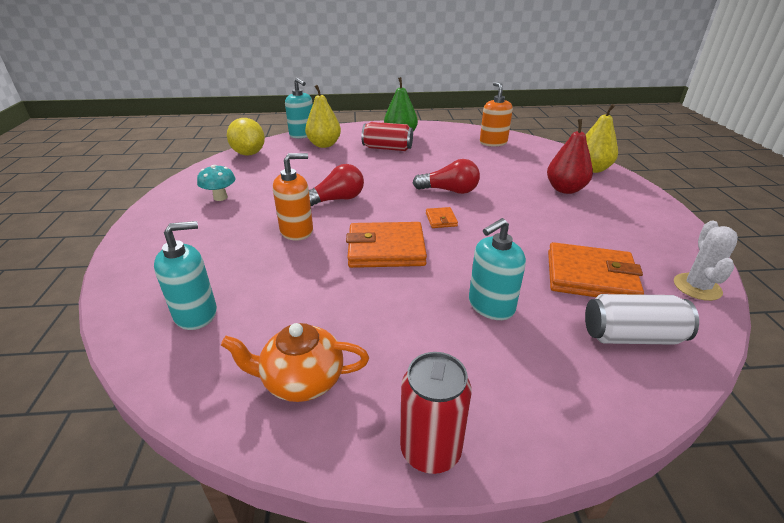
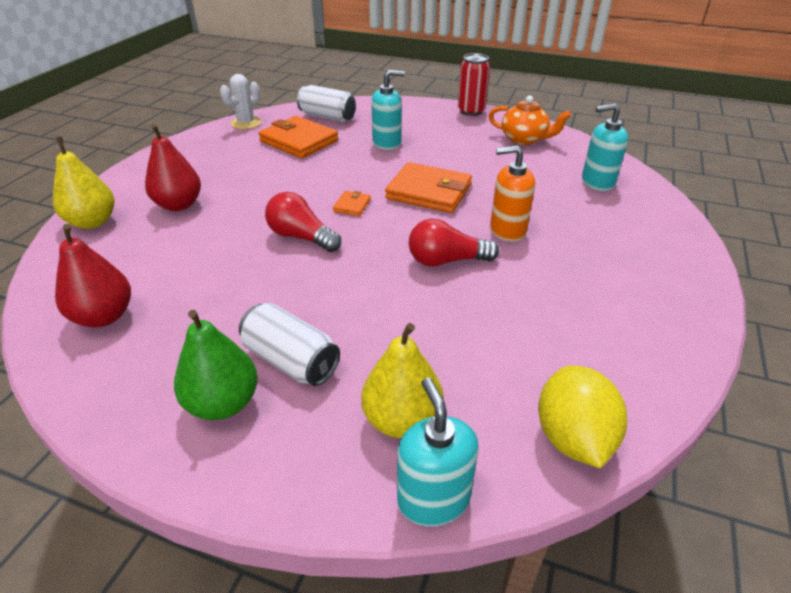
camera: 155 degrees left, 5 degrees up
(220, 197) = (607, 309): turquoise mushroom -> none
(387, 148) = (291, 360): red can -> white can
(493, 142) = (104, 316): orange soap dispenser -> red pear

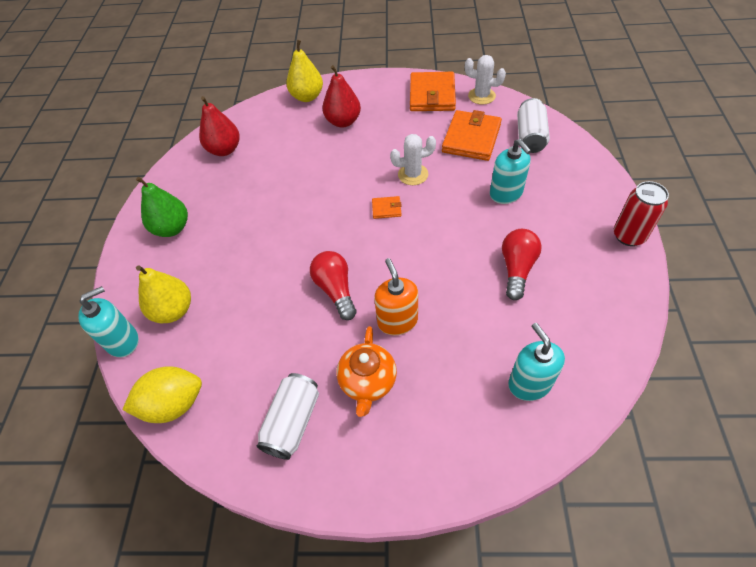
camera: 75 degrees right, 15 degrees up
(291, 360) = (209, 242): white can -> white can (292, 422)
(301, 237) = (332, 197): red light bulb -> red light bulb (517, 269)
(317, 180) = (413, 174): none -> white cactus
(429, 192) = (433, 250): orange wallet -> orange wallet (432, 95)
(524, 139) = (590, 299): orange teapot -> orange teapot (367, 382)

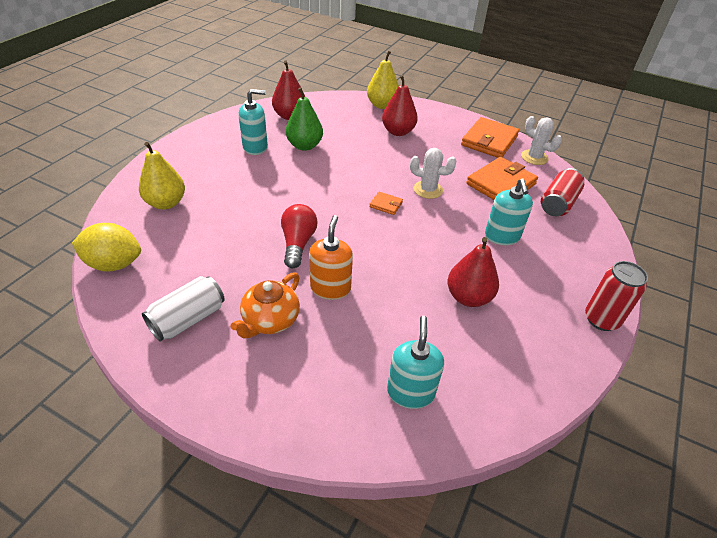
camera: 20 degrees right, 10 degrees down
(123, 341) = (115, 206): turquoise soap dispenser -> turquoise soap dispenser (255, 147)
(172, 228) = (210, 150): green pear -> green pear (304, 146)
(517, 269) = (468, 297): red light bulb -> red pear
(530, 137) = (558, 203): white can -> red can

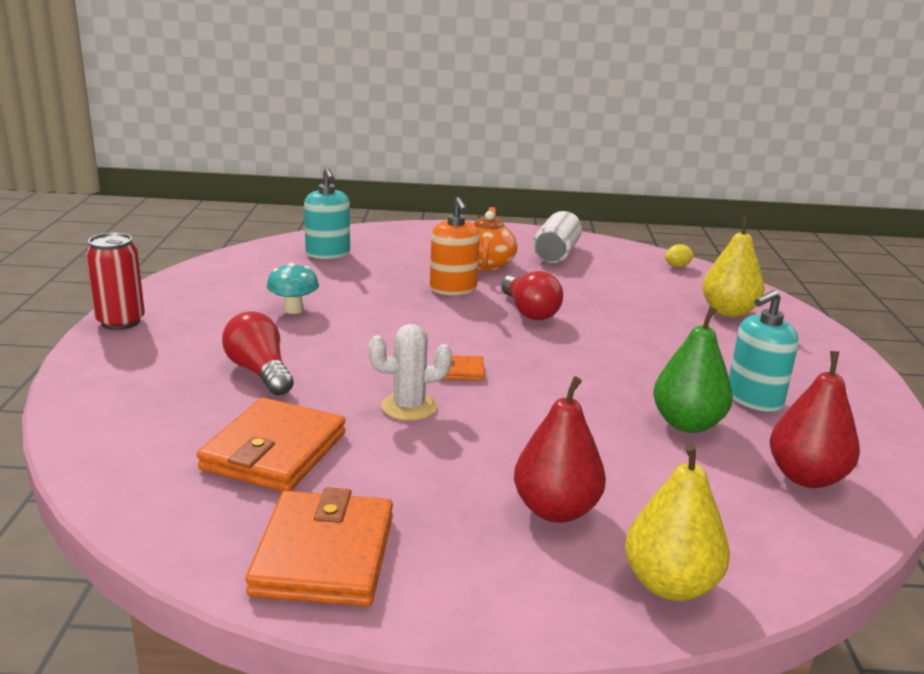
camera: 155 degrees right, 20 degrees down
(114, 264) = (677, 266): yellow lemon -> yellow lemon, size x0.45
(468, 297) = (293, 309): red pear -> turquoise mushroom
(502, 236) = (260, 372): turquoise soap dispenser -> red light bulb
(534, 157) = (197, 538): white cactus -> none
(558, 203) = (152, 443): red can -> none

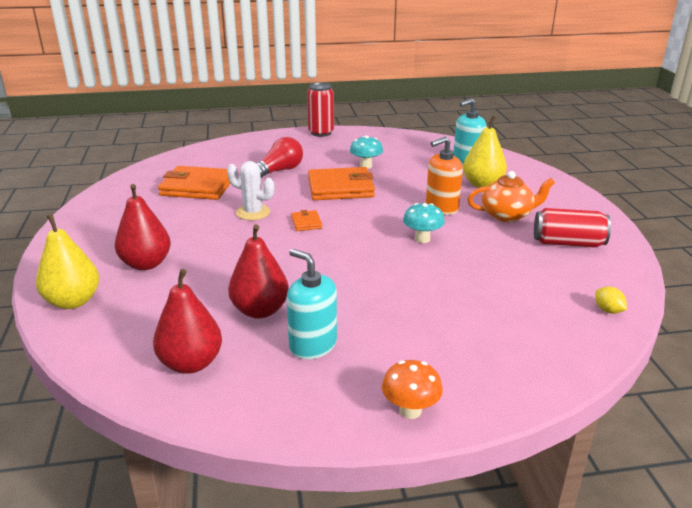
camera: 80 degrees right, 5 degrees up
(324, 554) = (110, 210): orange wallet -> orange wallet (340, 188)
(409, 407) = (253, 212): white cactus -> white cactus turned 45 degrees counterclockwise
(529, 311) = (422, 239): red light bulb -> turquoise mushroom
(556, 253) = (568, 243): white can -> red can
(687, 424) = (260, 310): green pear -> red pear
(728, 312) = (503, 340): yellow pear -> yellow pear (482, 184)
(843, 367) = (410, 410): none -> orange mushroom

